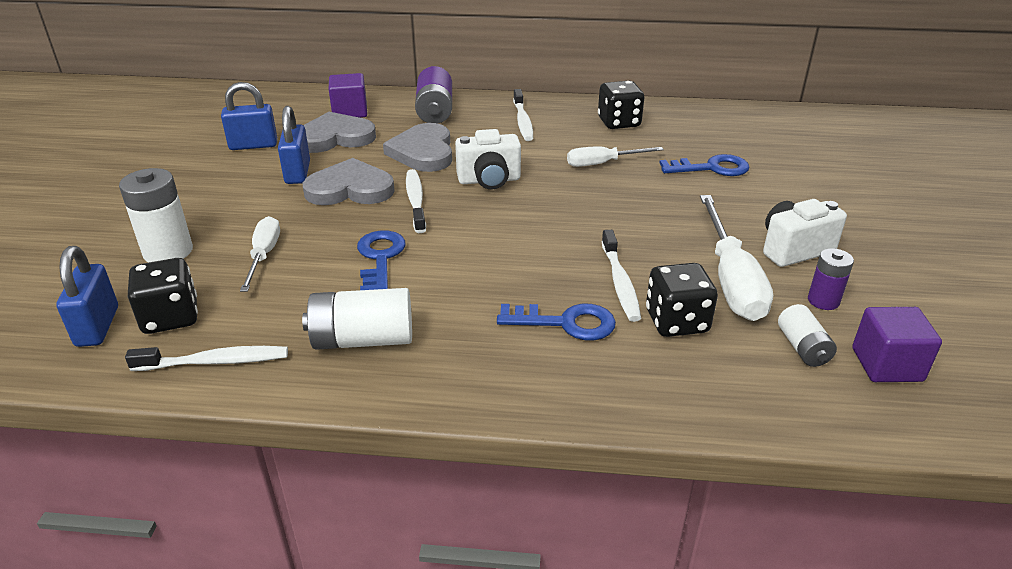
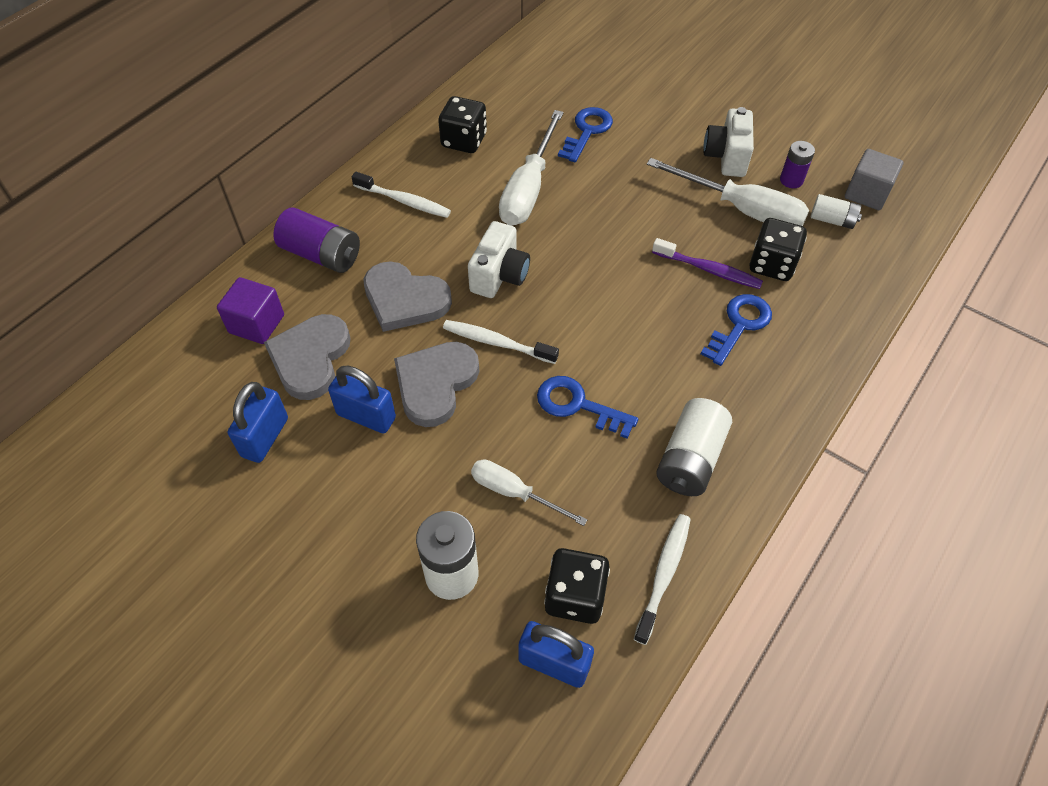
camera: 60 degrees left, 20 degrees up
(602, 163) = (528, 189): white screwdriver -> white screwdriver, size x1.67
(620, 283) = (709, 270): white toothbrush -> purple toothbrush
(887, 364) = (867, 193): purple cube -> grey cube

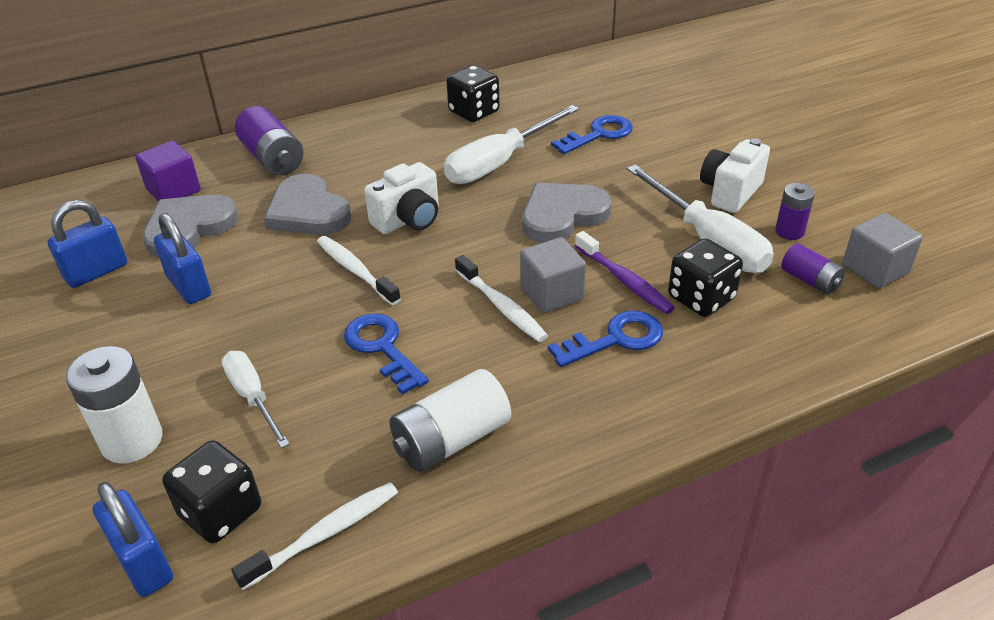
camera: 30 degrees right, 15 degrees down
(404, 201) = (378, 141): white toothbrush -> white toothbrush (502, 307)
(435, 384) = (270, 283): grey heart -> grey heart (562, 215)
(665, 303) = (552, 293): none -> grey cube
(832, 220) = (810, 280): white battery -> purple battery

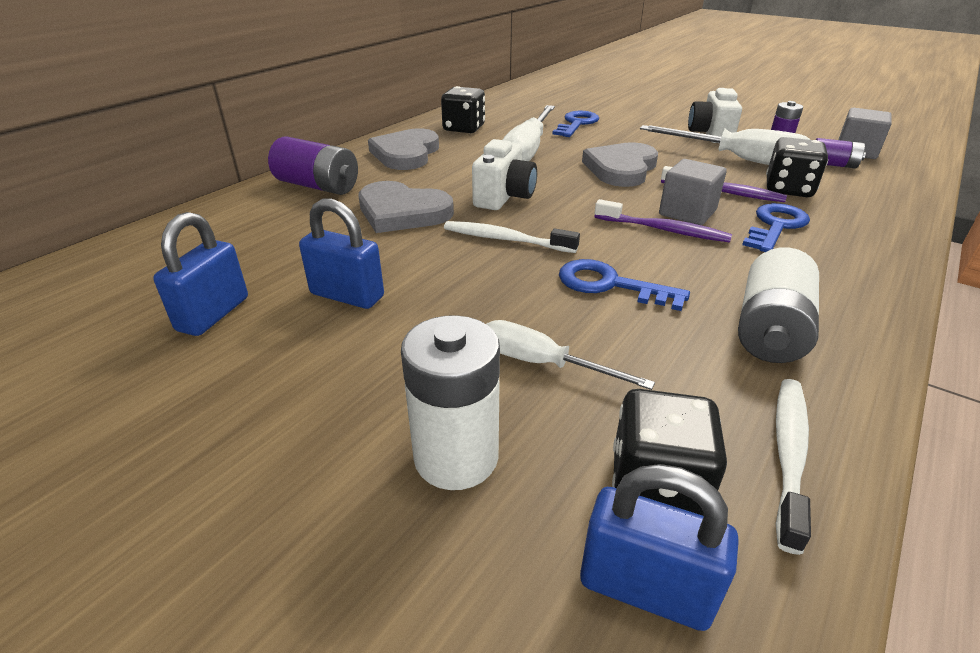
camera: 30 degrees left, 5 degrees down
(173, 190) = (234, 229): purple cube -> none
(189, 228) = (288, 252): grey heart -> grey heart (406, 154)
(502, 307) = (664, 230): white toothbrush -> purple toothbrush

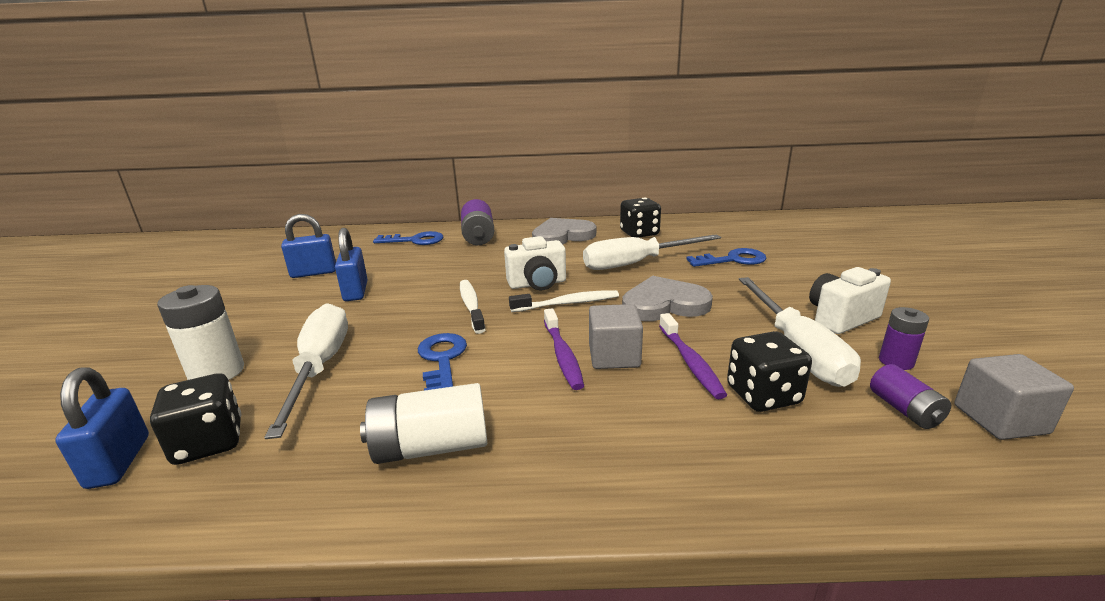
camera: 55 degrees right, 10 degrees down
(402, 212) = (472, 266): grey heart -> none
(542, 363) = (320, 367): white screwdriver -> white screwdriver, size x1.67
(775, 226) = (649, 407): blue key -> blue key (415, 240)
(789, 454) = (256, 491): white toothbrush -> white toothbrush (568, 303)

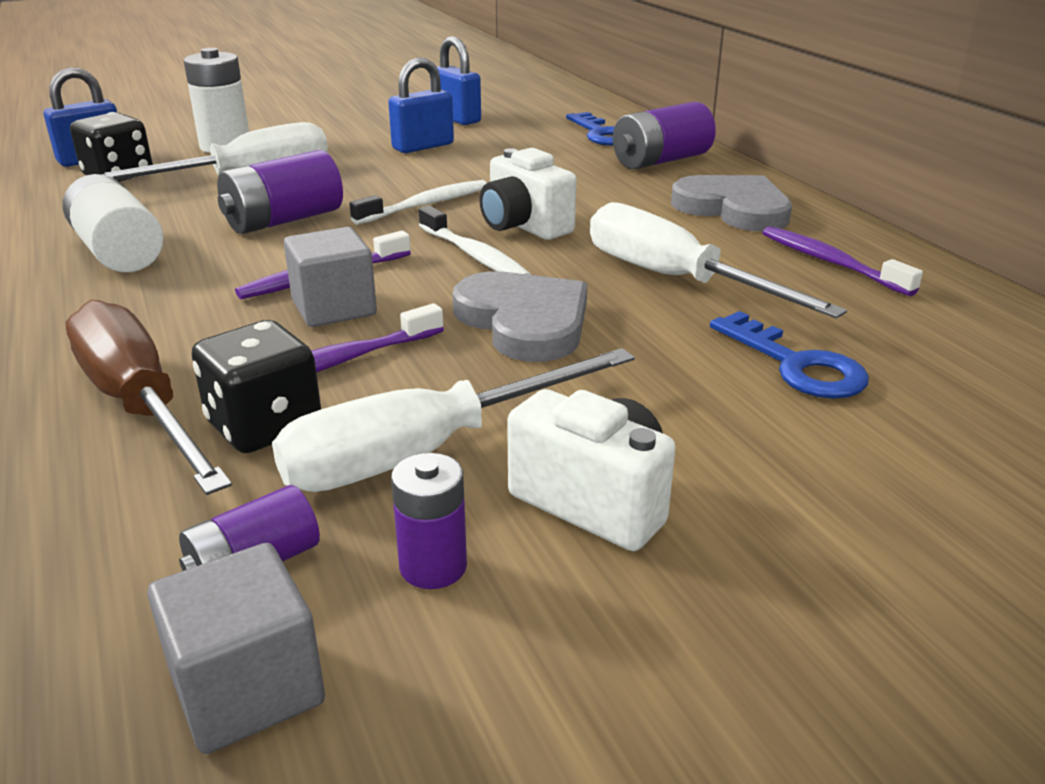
camera: 65 degrees right, 5 degrees up
(442, 360) = (283, 220): blue key -> purple battery
(639, 233) = (830, 262): black dice -> purple toothbrush
(725, 443) = (140, 404): none -> brown screwdriver

